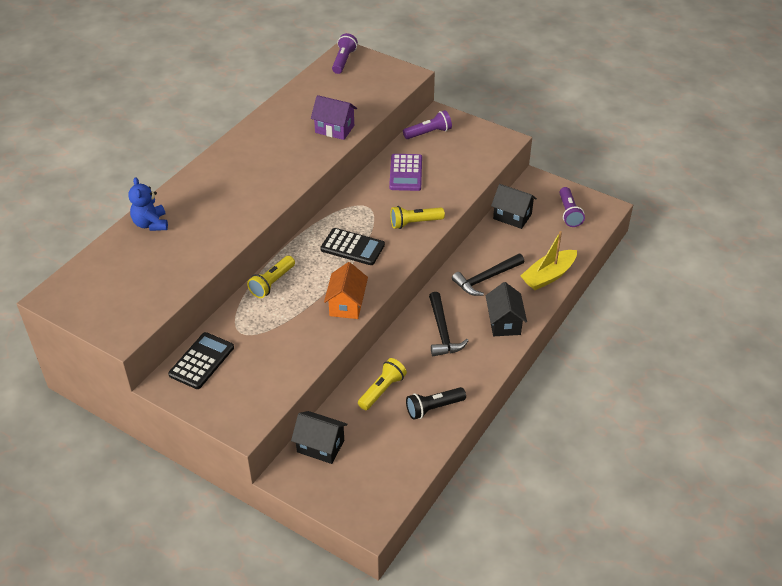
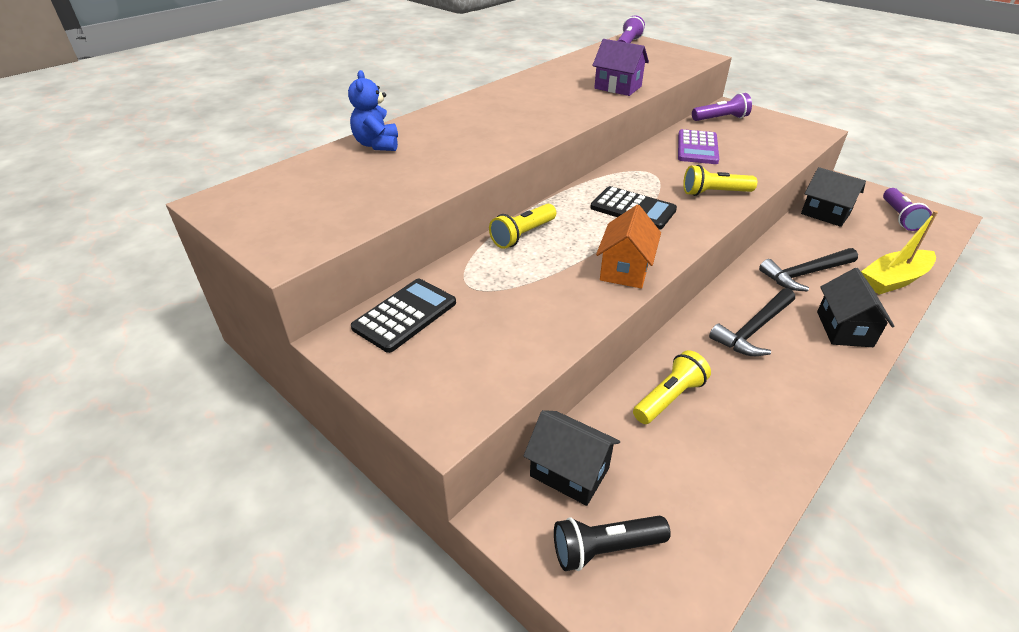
camera: 10 degrees right, 5 degrees down
(433, 408) = (755, 436): black flashlight -> black flashlight (605, 549)
(442, 331) = (754, 330): black hammer -> black hammer turned 45 degrees clockwise

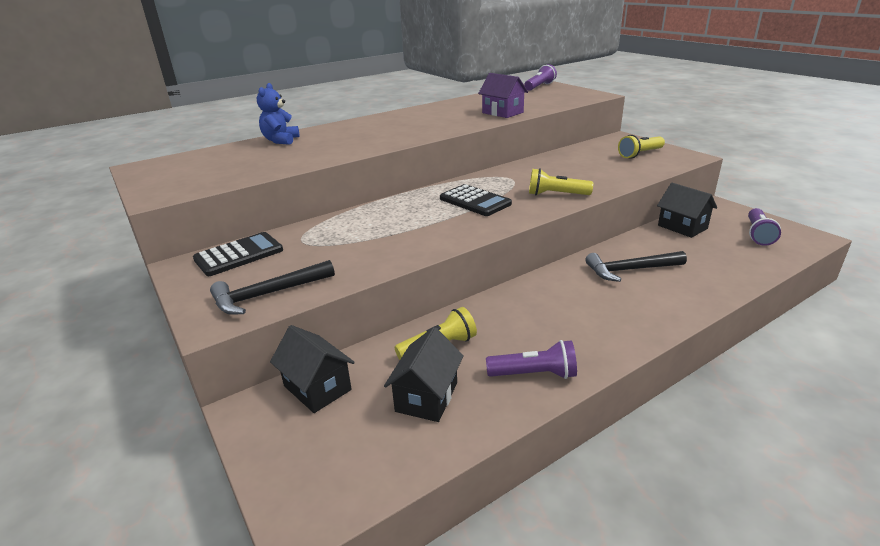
camera: 15 degrees right, 10 degrees down
(523, 235) = (370, 212): yellow flashlight -> yellow flashlight (640, 154)
(605, 549) = (307, 446): black flashlight -> none
(625, 269) = (434, 240): orange house -> none
(697, 148) = (566, 164): purple calculator -> none
(720, 119) = (605, 145): purple flashlight -> purple flashlight (534, 374)
(754, 330) = (551, 306): black hammer -> black hammer (268, 294)
(844, 329) = (640, 314): black house -> black house (427, 397)
(893, 280) = (718, 282): yellow boat -> none

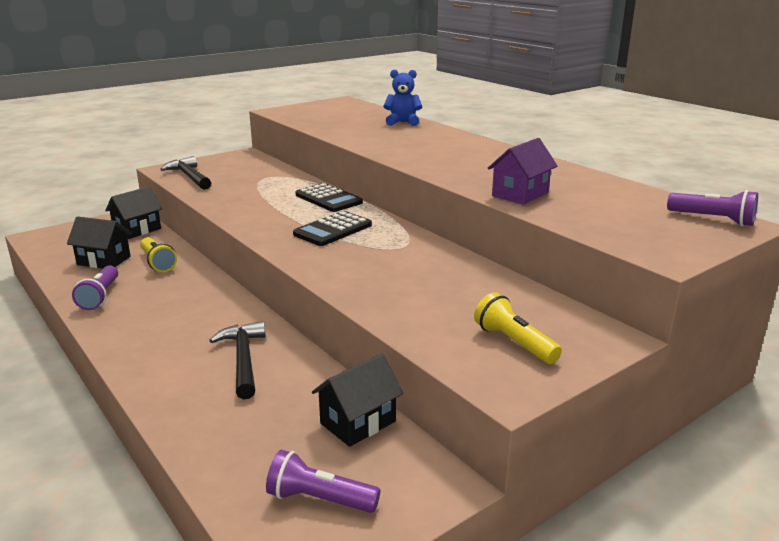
camera: 85 degrees right, 5 degrees down
(239, 255) = (252, 164): black calculator -> black calculator (328, 199)
(556, 195) = (343, 269): yellow flashlight -> none

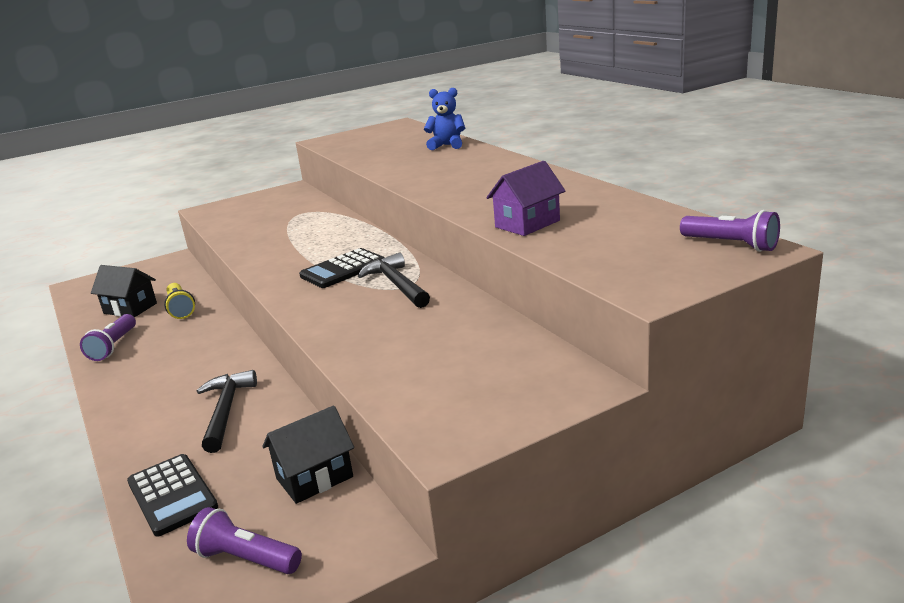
camera: 10 degrees right, 0 degrees up
(137, 230) = (173, 274): black house -> none
(189, 176) = (225, 216): black hammer -> black hammer (396, 284)
(328, 199) = (354, 234): black calculator -> black calculator (172, 495)
(514, 343) = (475, 392): yellow flashlight -> none

